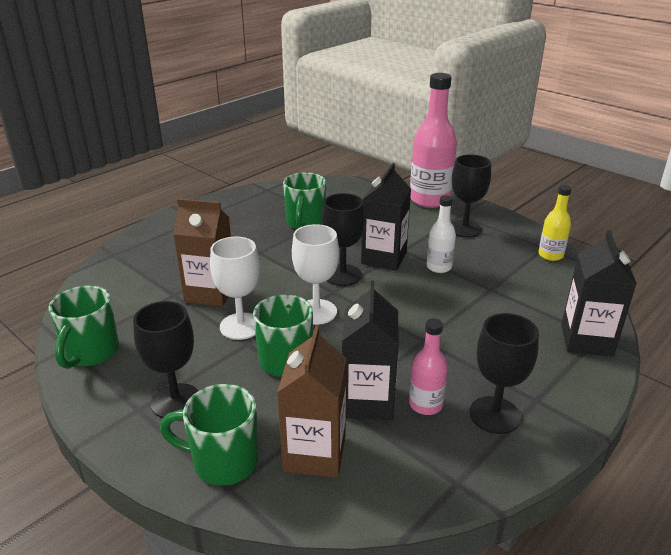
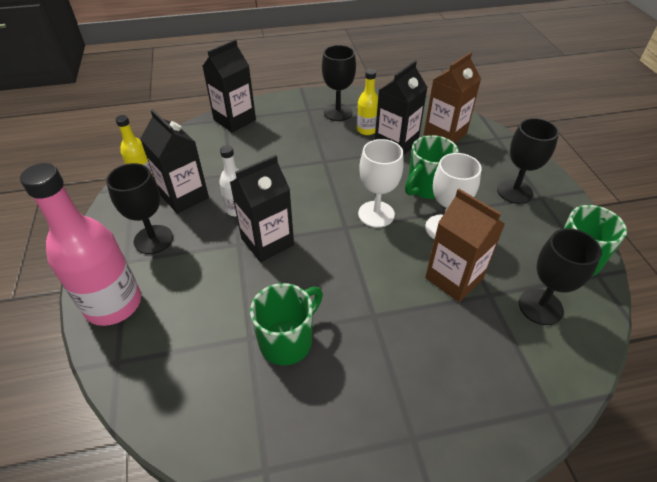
camera: 145 degrees left, 15 degrees up
(223, 462) = (496, 149): green mug -> none
(342, 275) = (322, 240): black goblet -> black goblet (540, 307)
(425, 404) = (366, 130): pink bottle -> yellow bottle
(494, 258) = (184, 196): none -> black carton

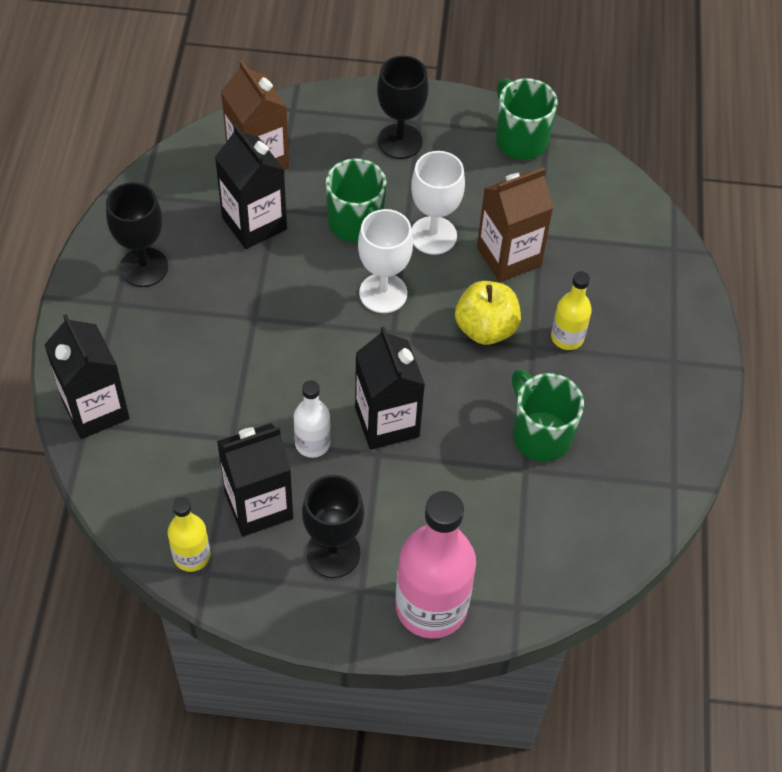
camera: 75 degrees left, 10 degrees up
(366, 130) = (205, 246): yellow bottle -> yellow bottle (567, 337)
(375, 279) = (485, 328): none -> yellow apple
(540, 307) = (568, 201): black goblet -> none

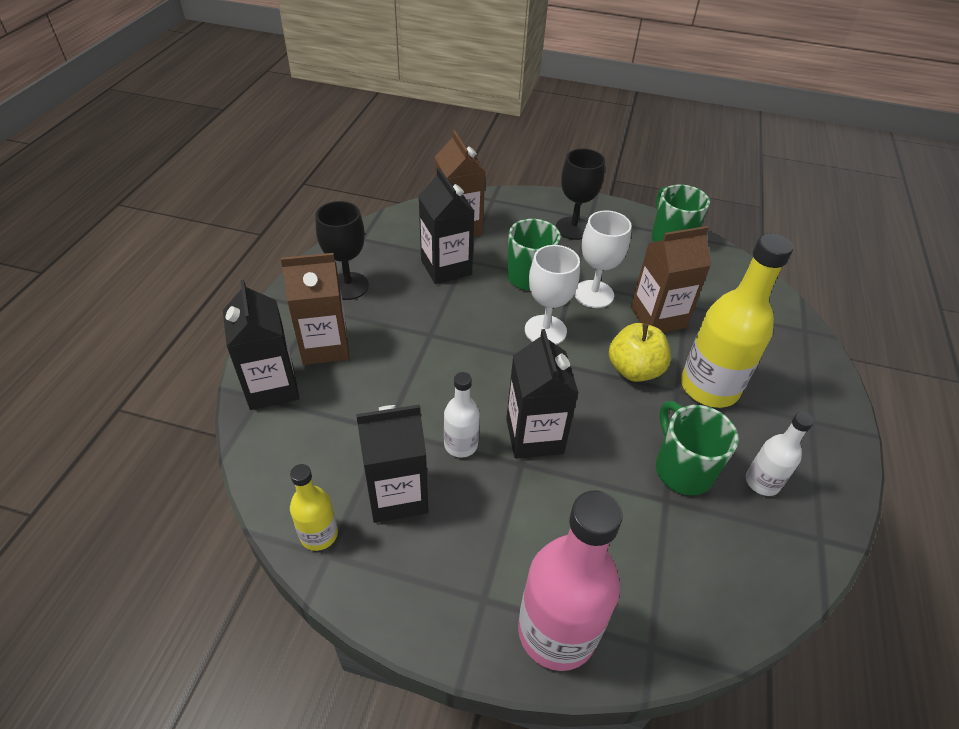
camera: 10 degrees right, 10 degrees down
(139, 350) = (325, 346): none -> brown carton
(333, 553) = (461, 554): black goblet -> none
(567, 337) = (709, 387): yellow bottle -> yellow bottle, size x1.92
(619, 436) = (762, 482): none -> white bottle

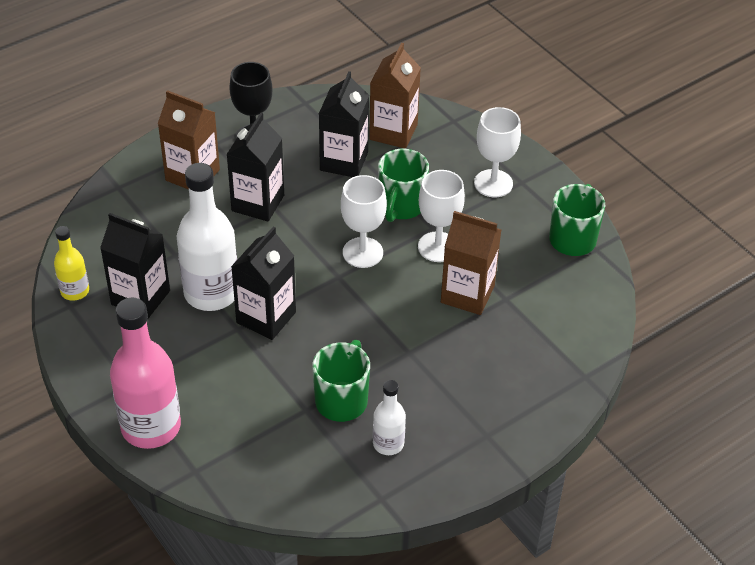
camera: 40 degrees right, 0 degrees up
(272, 387) = (132, 184): black carton -> black carton (258, 203)
(461, 445) = (211, 293): white bottle -> white bottle, size x1.92
(573, 228) = (493, 183): black goblet -> white goblet
(634, 370) = (395, 319): yellow apple -> none
(709, 387) = (437, 365): yellow bottle -> none

